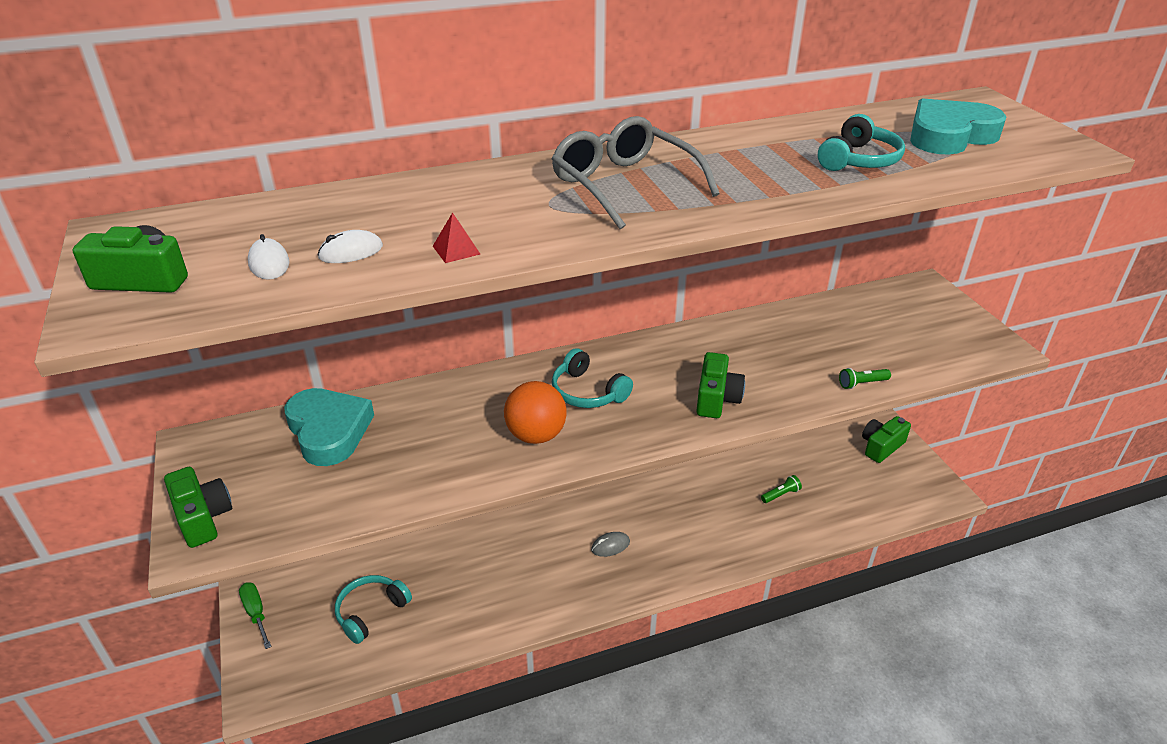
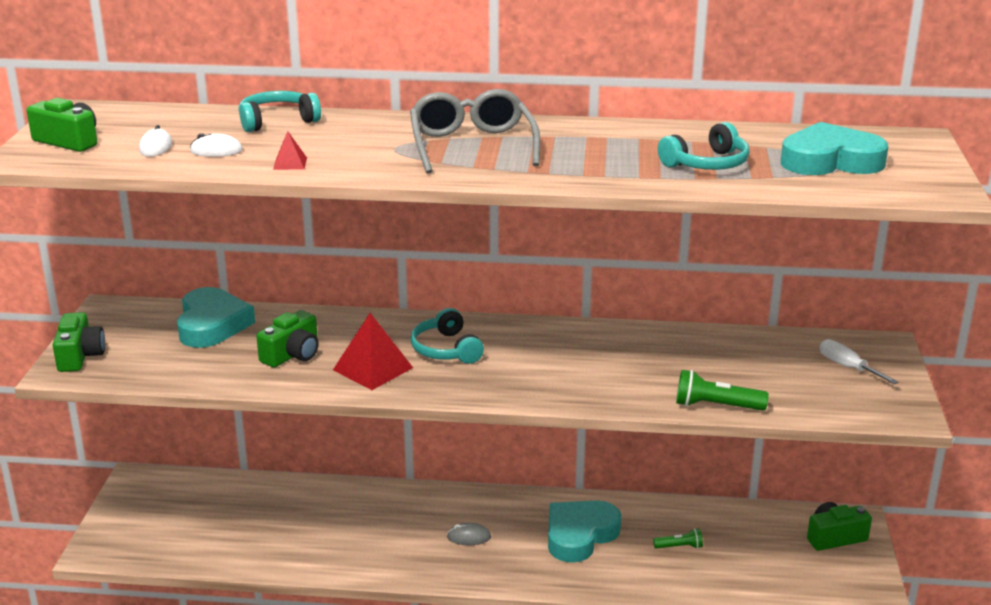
camera: 25 degrees right, 10 degrees down
(256, 613) = (130, 494): green screwdriver -> none
(371, 612) = (221, 521): turquoise headphones -> turquoise headphones (277, 121)
(536, 435) = (373, 368): orange ball -> red pyramid
(698, 511) = (579, 535): none -> turquoise heart
(716, 398) = (559, 382): green camera -> green camera (292, 354)
(862, 383) = (716, 406): green flashlight -> green flashlight, size x1.63
(920, 314) = (847, 367): none -> white screwdriver

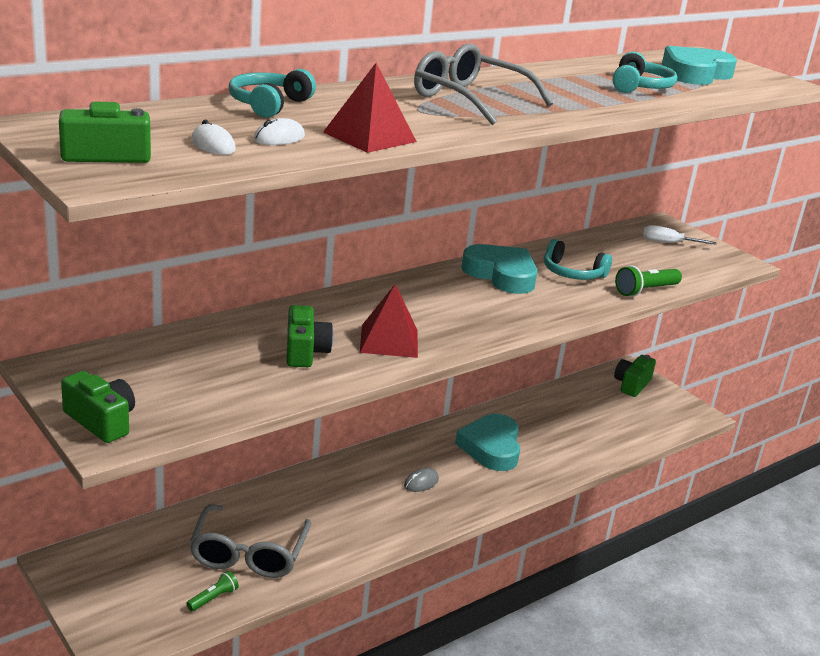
camera: 45 degrees left, 0 degrees up
(212, 324) = (186, 350): turquoise heart -> turquoise heart (501, 275)
(258, 530) = (249, 553): none -> grey glasses
(290, 163) = (369, 137): red pyramid -> red pyramid, size x2.03
(446, 349) = (416, 308): turquoise headphones -> turquoise headphones (572, 273)
(679, 547) = (560, 428): green flashlight -> green flashlight (213, 598)

